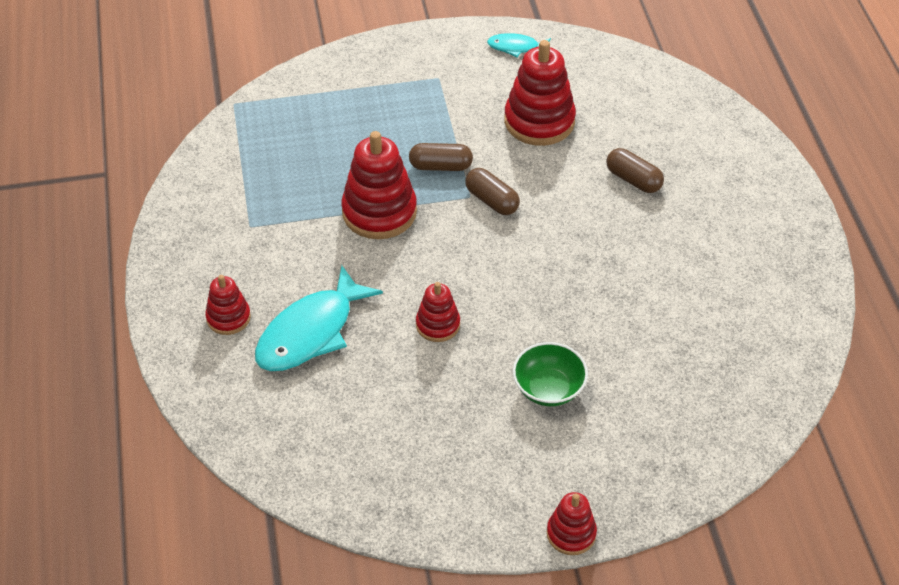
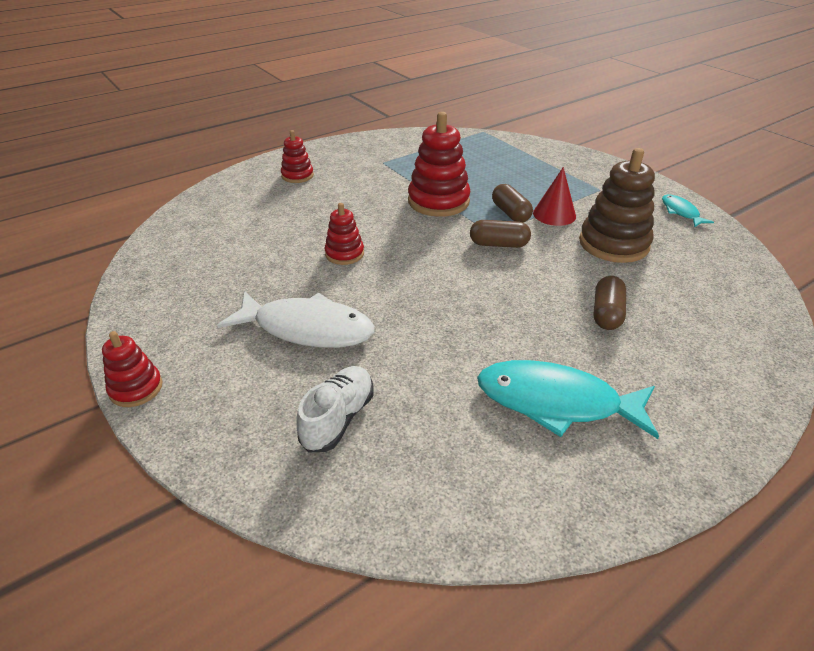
camera: 65 degrees right, 10 degrees down
(310, 332) = (303, 205): turquoise fish -> turquoise fish (556, 402)
(464, 135) = (554, 214): none -> red cone
(492, 200) = (498, 244): brown capsule -> brown capsule turned 75 degrees clockwise
(539, 121) = (613, 244): red stacking toy -> brown stacking toy
(548, 389) = (307, 329): green bowl -> white fish
(674, 399) = (338, 419): none -> white shoe

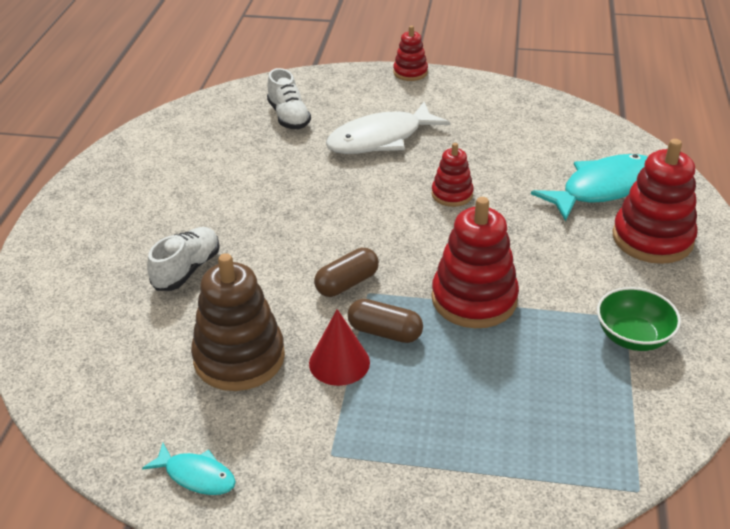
camera: 135 degrees right, 0 degrees up
(297, 176) = (652, 238): red stacking toy -> red stacking toy, size x1.80
(394, 156) = (633, 337): none -> green bowl
(556, 402) = (174, 188): turquoise fish -> turquoise fish (603, 188)
(606, 313) = (187, 270): brown capsule -> white shoe

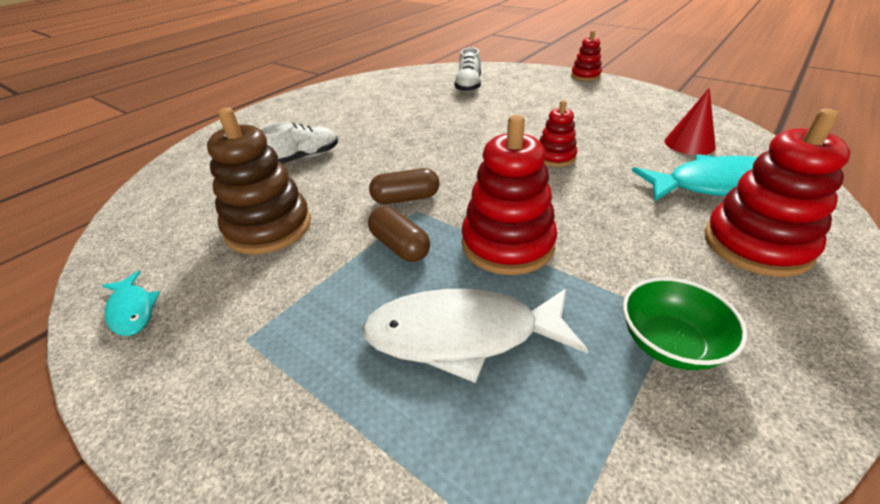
camera: 30 degrees right, 0 degrees up
(339, 362) = (337, 258): red cone -> red cone (689, 143)
(380, 139) = (525, 109): white fish -> white fish (462, 335)

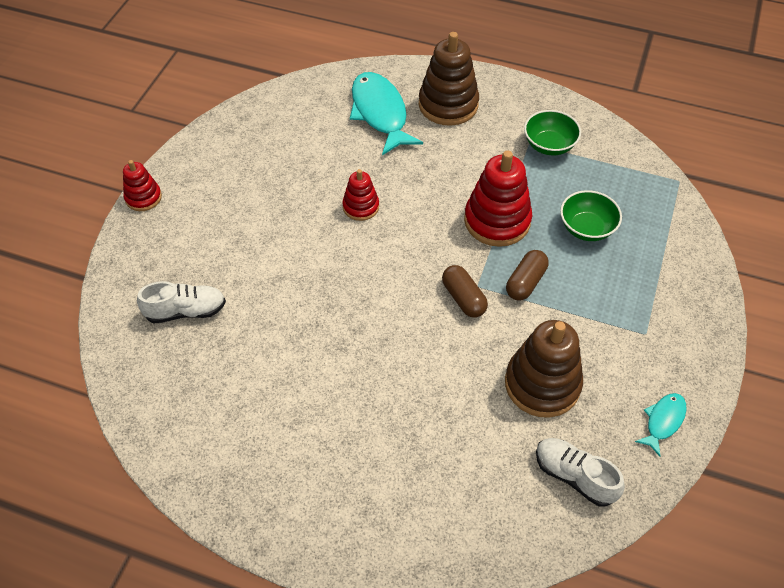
camera: 110 degrees left, 15 degrees up
(303, 158) = (421, 418): white shoe -> white shoe (574, 476)
(462, 335) = (586, 228): white fish -> green bowl
(689, 143) = (313, 123): red cone -> none
(756, 245) = (448, 105): red stacking toy -> brown stacking toy

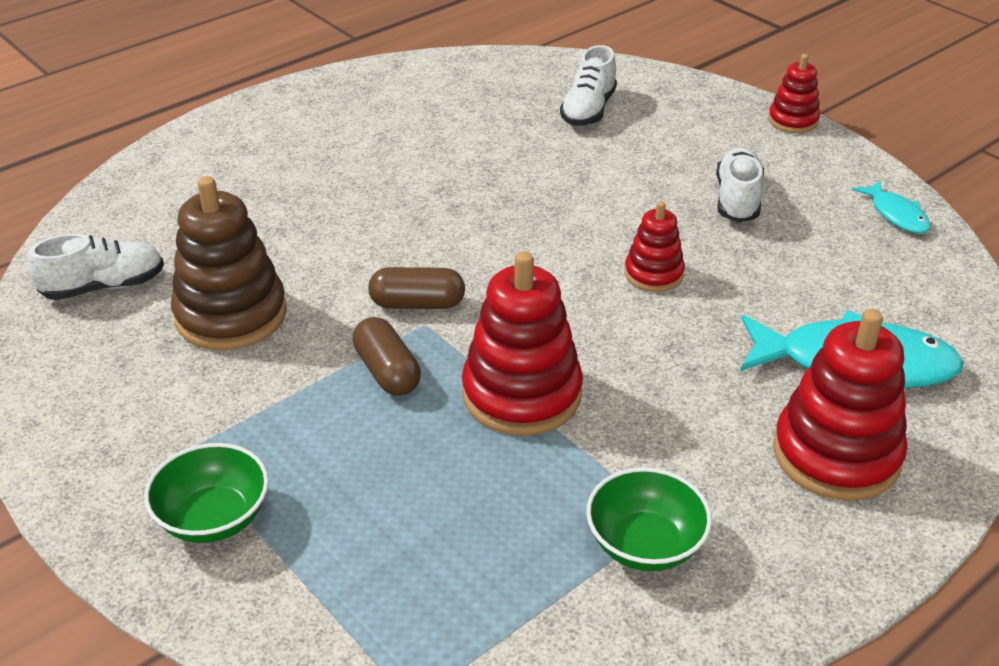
camera: 120 degrees right, 15 degrees down
(260, 195) = (737, 200): none -> white shoe
(448, 105) = (836, 454): brown stacking toy -> red stacking toy
(586, 228) = (421, 491): green bowl -> green bowl (214, 518)
(663, 421) = (64, 393): turquoise fish -> turquoise fish (896, 215)

